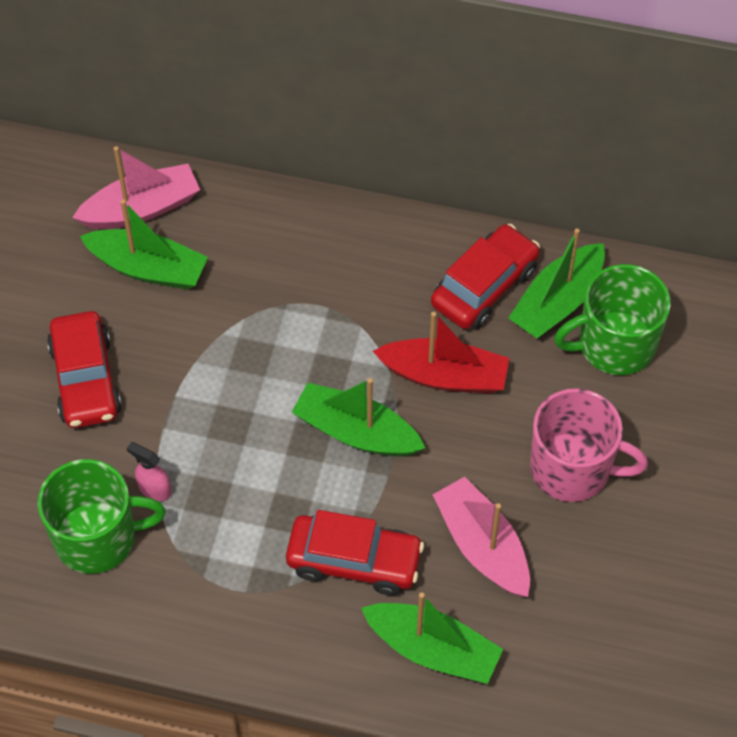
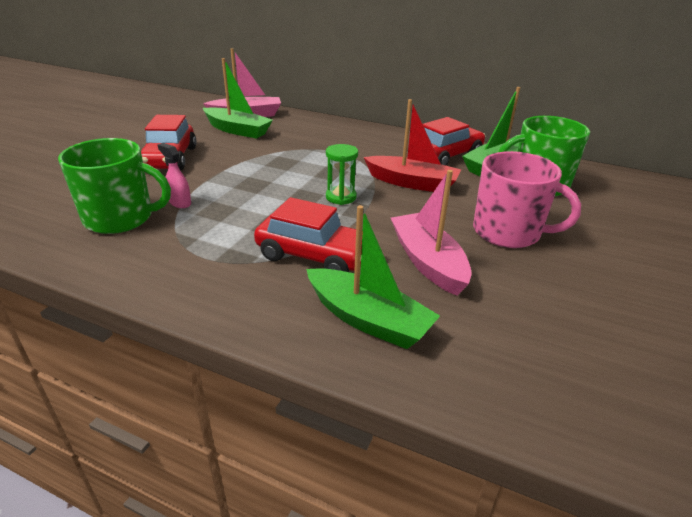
camera: 10 degrees right, 25 degrees down
(356, 432) = (341, 197): green boat -> green hourglass

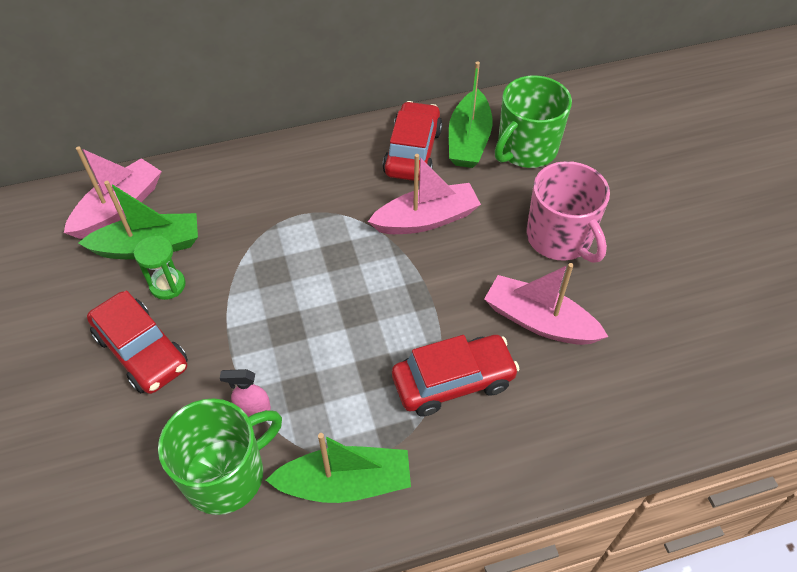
camera: 40 degrees left, 20 degrees up
(341, 197) = (389, 287): green hourglass -> green hourglass (167, 285)
(368, 319) = (561, 417): green boat -> green boat (345, 483)
(412, 183) = (426, 219): red boat -> pink boat
(508, 232) = (560, 238): pink mug -> pink mug turned 75 degrees clockwise

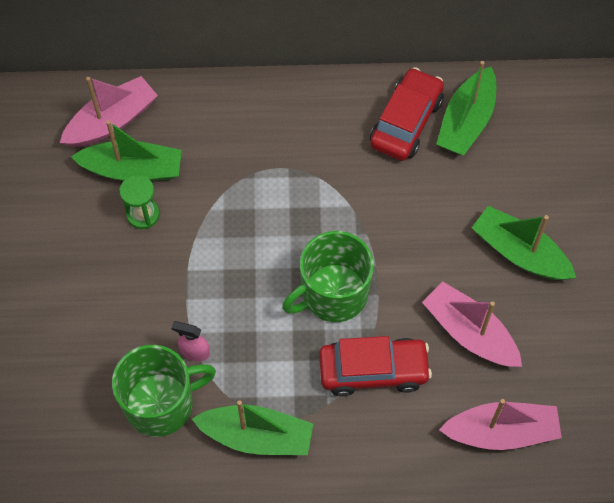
camera: 15 degrees right, 10 degrees up
(142, 351) = (110, 274): red car -> none
(426, 219) = (397, 202): pink boat -> pink boat (501, 432)
(526, 149) = (521, 145): green mug -> green mug (333, 294)
(560, 238) = (519, 253): pink mug -> green boat

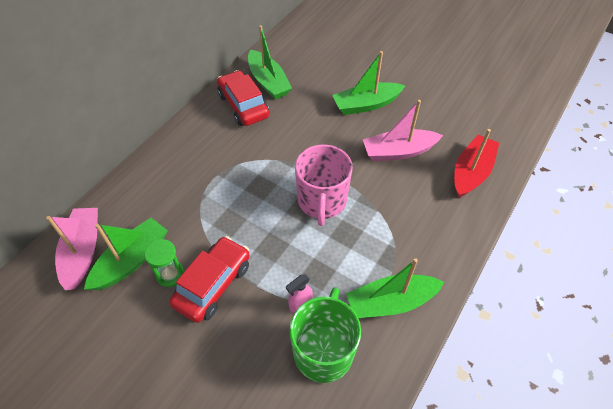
camera: 55 degrees left, 10 degrees down
(257, 436) = (391, 302): green boat -> green boat turned 150 degrees counterclockwise
(333, 294) = (322, 201): green mug -> pink mug
(373, 370) = (389, 210): red car -> red car (213, 284)
(501, 432) = (471, 172): pink boat -> red boat

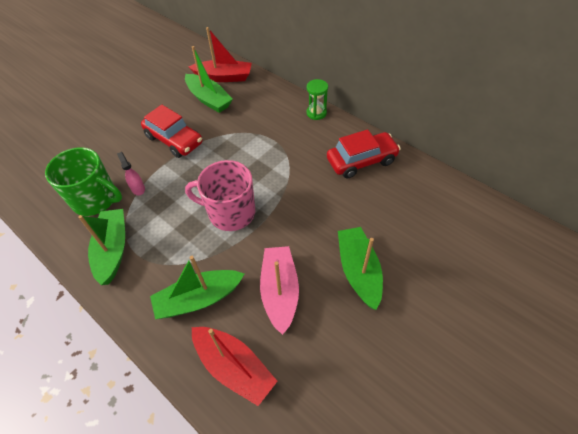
camera: 100 degrees right, 0 degrees up
(83, 251) = (223, 77): pink boat -> red boat
(170, 274) = (190, 118): green hourglass -> green hourglass (316, 113)
(268, 82) = (397, 182): green boat -> green boat (199, 299)

